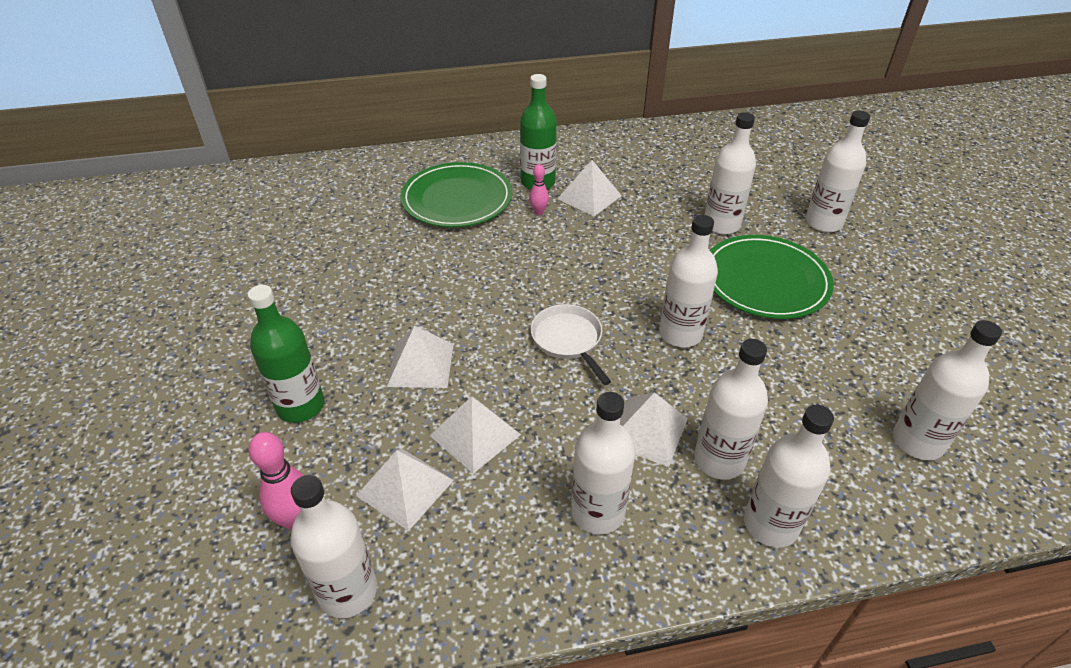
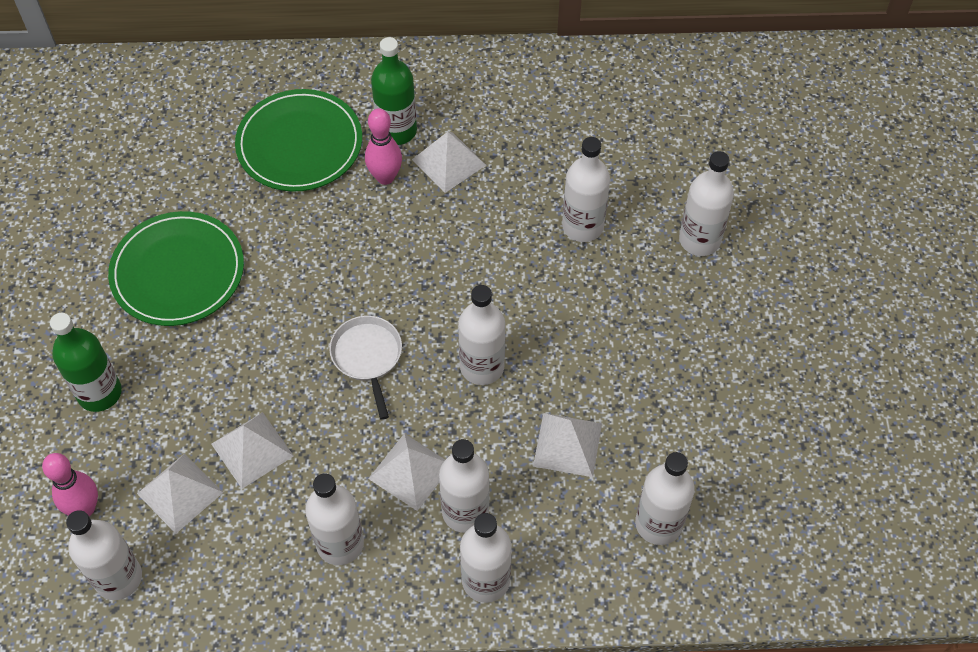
camera: 10 degrees right, 15 degrees up
(421, 364) = (218, 364): white pyramid -> white pyramid (567, 444)
(538, 212) = (385, 177): pink bowling pin -> pink bowling pin, size x1.67
(765, 280) = (598, 312): green plate -> green plate (178, 272)

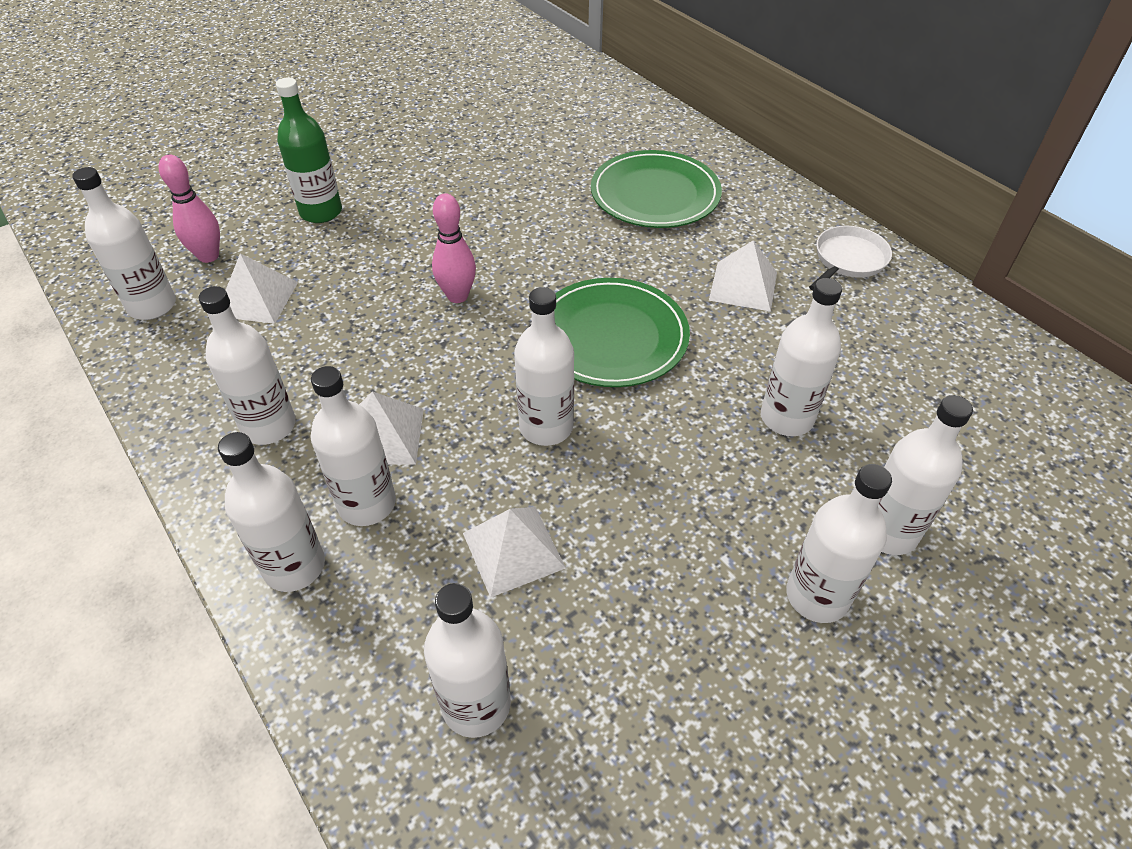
camera: 55 degrees right, 10 degrees down
(178, 272) = (467, 194): green plate -> green plate (611, 336)
(252, 449) = (330, 319): white pyramid -> none
(367, 357) = (485, 341): white pan -> white pan (848, 260)
(385, 177) = (681, 256): pink bowling pin -> pink bowling pin (457, 296)
(397, 131) = (735, 239): green bottle -> none
(713, 307) = (817, 596): none -> white bottle

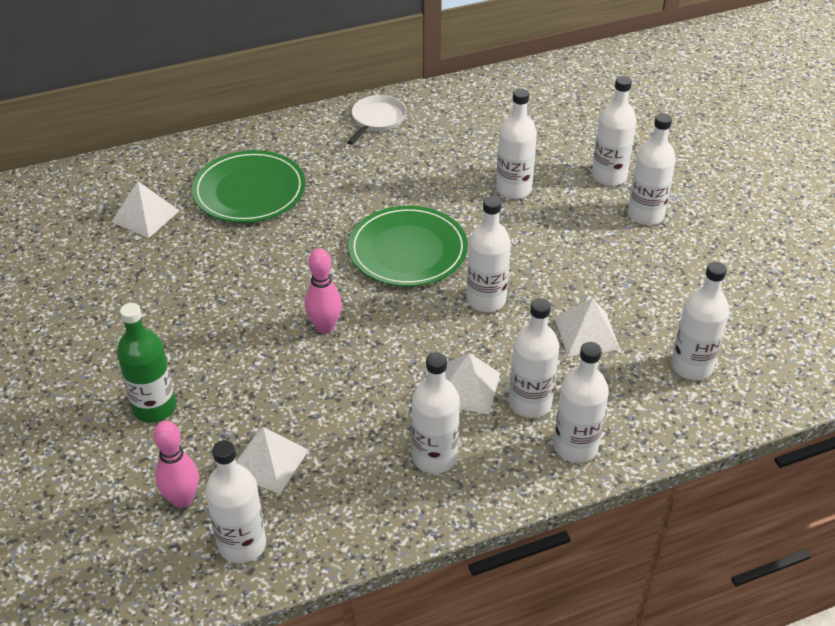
camera: 75 degrees left, 5 degrees down
(743, 286) = (382, 174): white pyramid -> white pyramid (145, 216)
(848, 260) = (377, 120): white pan -> white pan turned 60 degrees clockwise

